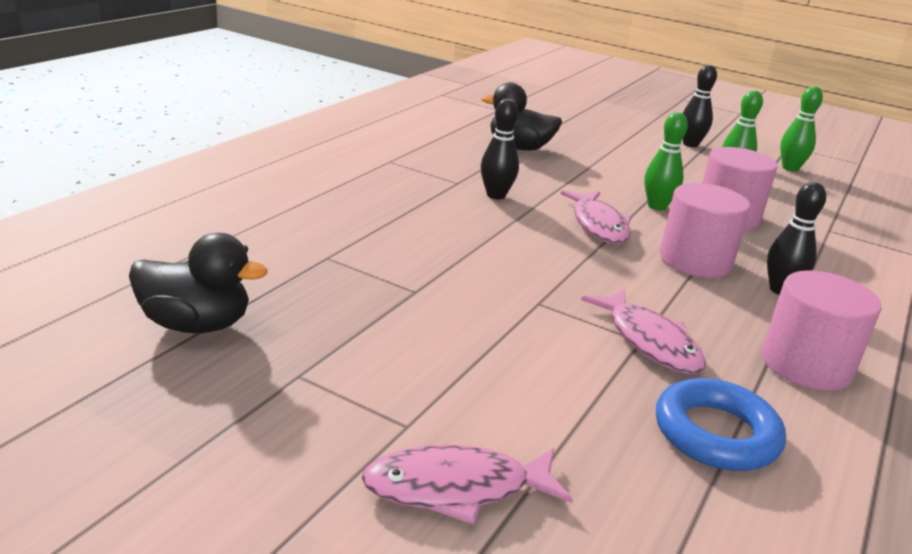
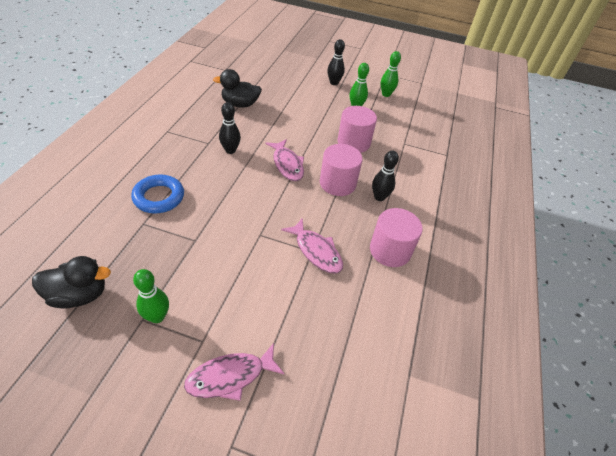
camera: 15 degrees left, 20 degrees up
(657, 206) = (317, 142): green bowling pin -> green bowling pin (157, 316)
(716, 433) = (348, 308): blue ring -> blue ring (159, 197)

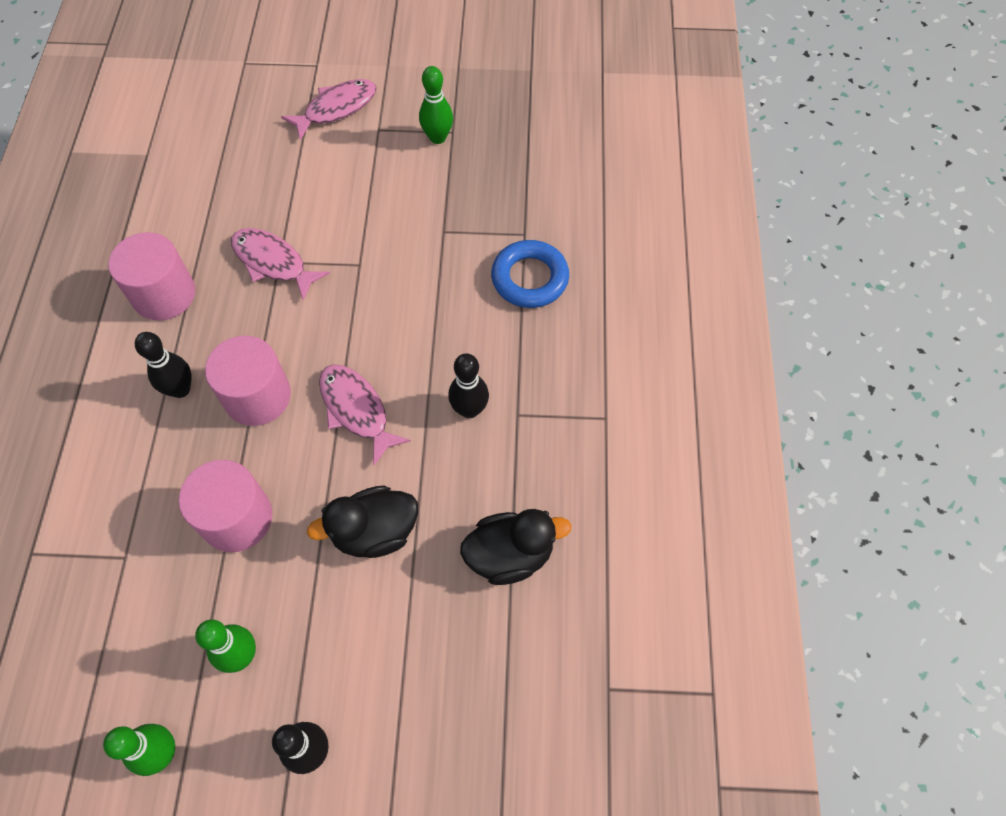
camera: 170 degrees right, 15 degrees up
(79, 295) = (534, 135): black duck -> black duck (375, 532)

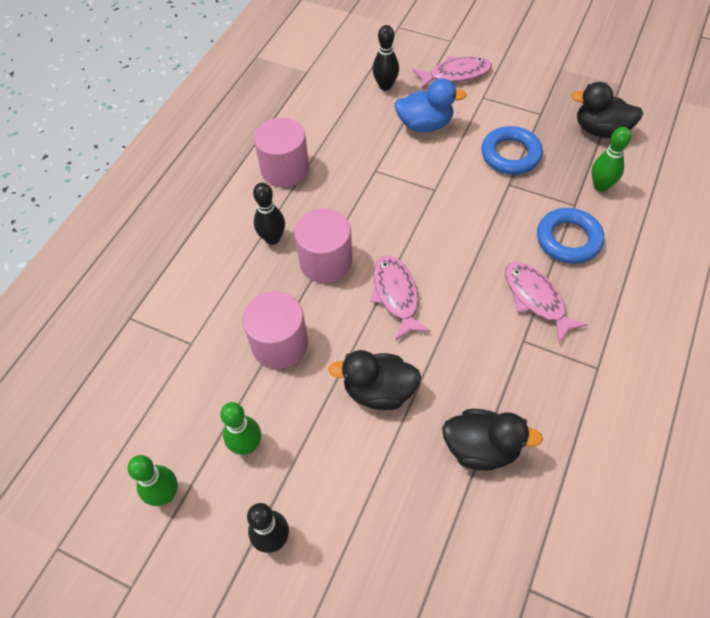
camera: 25 degrees right, 5 degrees down
(273, 262) = (371, 170): pink fish -> pink fish (536, 299)
(320, 185) = (425, 125): none -> blue duck
(433, 194) = (510, 155): none -> blue ring
(437, 137) = (527, 115): green bowling pin -> green bowling pin (600, 186)
(469, 409) = (485, 324): black bowling pin -> black bowling pin (385, 86)
(525, 134) = (600, 130): none -> black duck

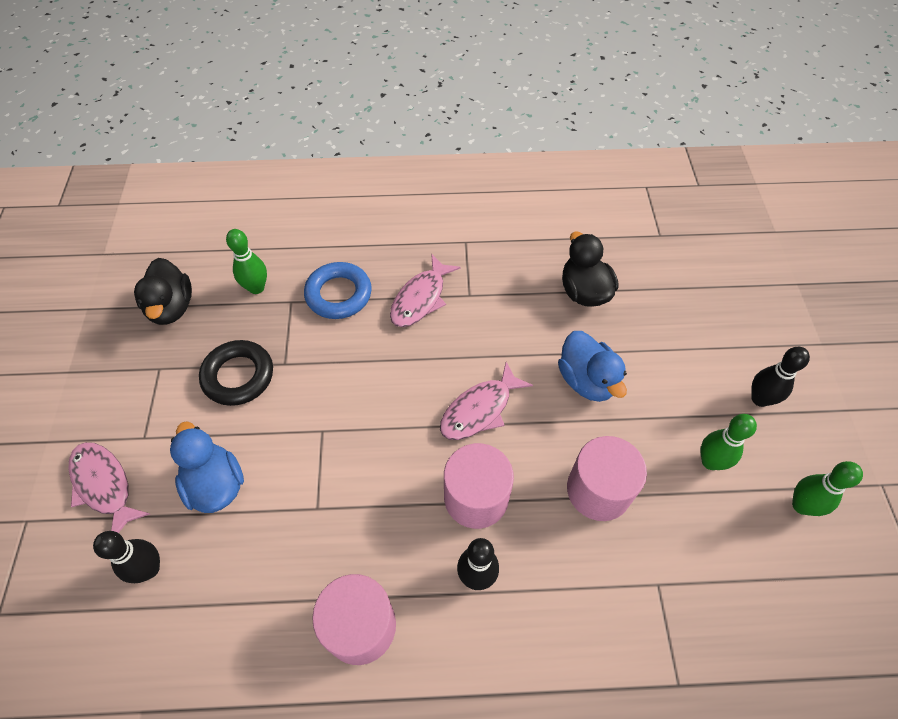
camera: 120 degrees left, 0 degrees up
(379, 391) = (587, 380): black duck -> blue duck
(510, 155) = (238, 376): blue ring -> black ring

